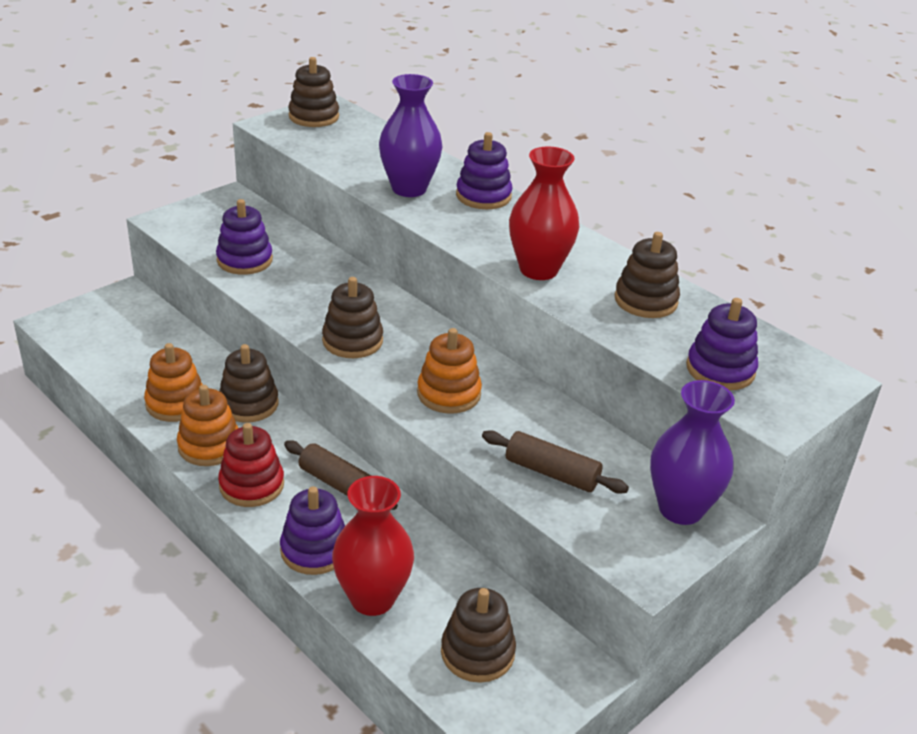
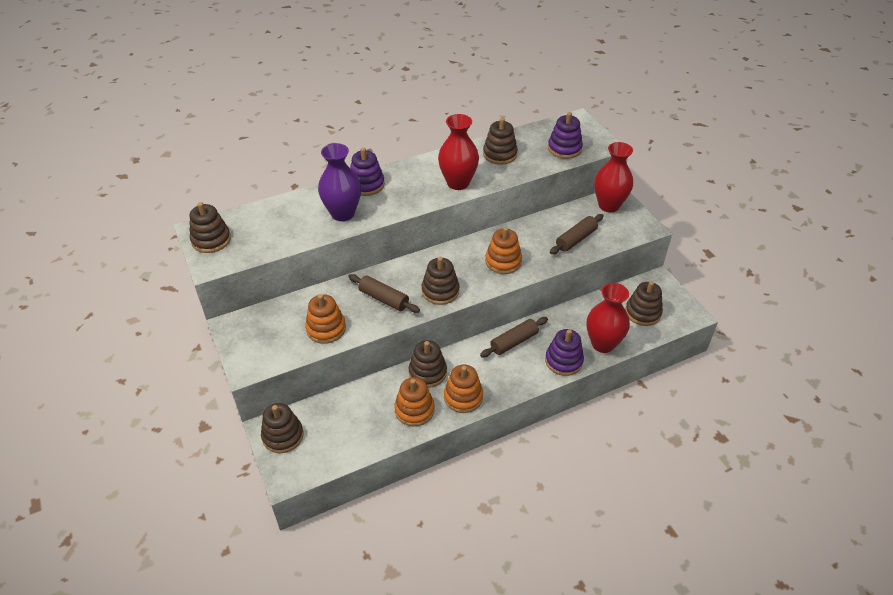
camera: 70 degrees left, 10 degrees up
(115, 306) = (283, 436): none -> brown stacking toy
(244, 260) = (326, 328): purple stacking toy -> orange stacking toy
(251, 485) = (504, 381): red stacking toy -> none
(317, 295) = (384, 299): none -> brown rolling pin
(680, 509) = (609, 205): purple vase -> red vase

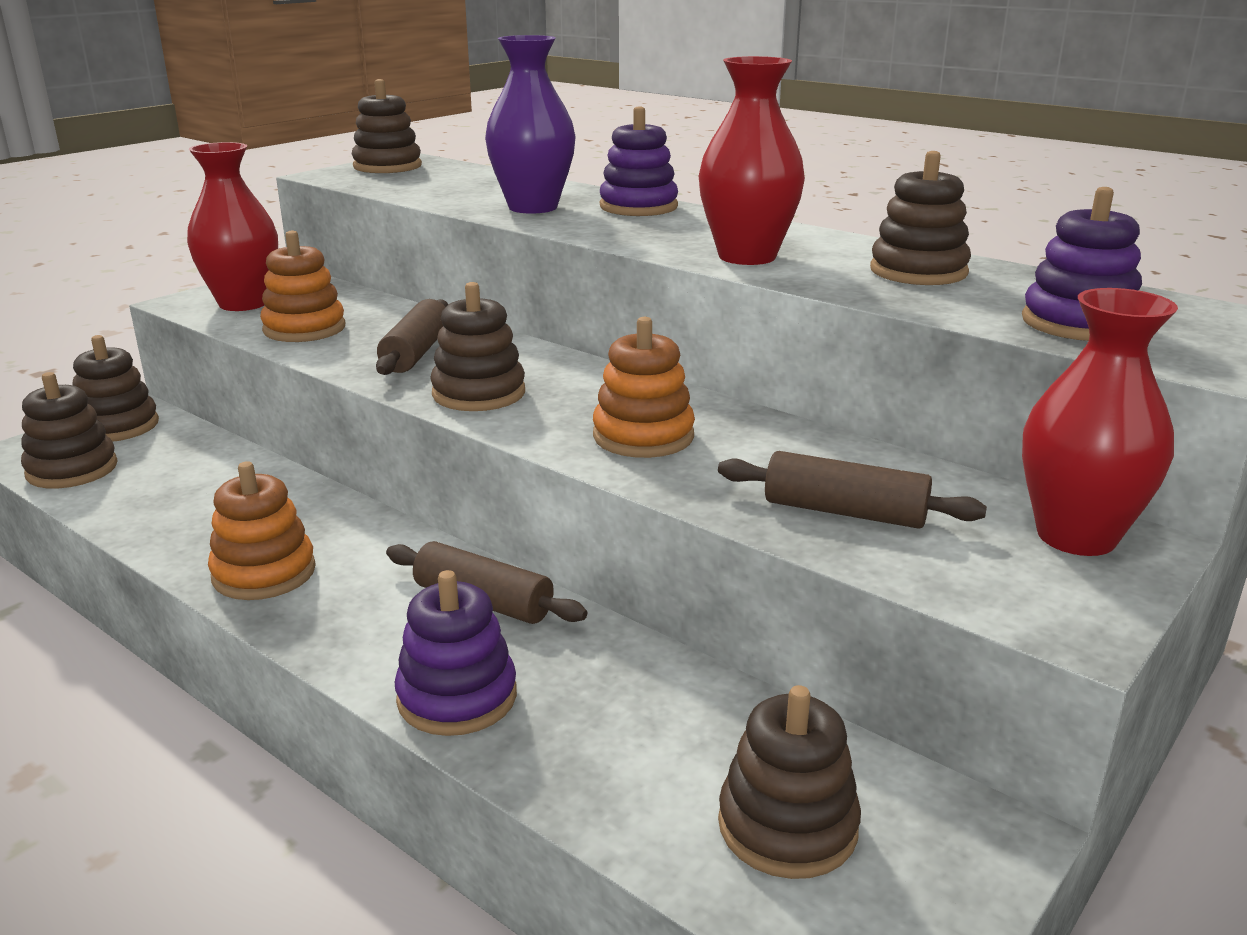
camera: 65 degrees right, 20 degrees down
(414, 410) = (208, 526): orange stacking toy -> none
(427, 372) = (325, 516): brown stacking toy -> brown stacking toy (72, 469)
(603, 344) = (573, 760): red vase -> red vase (243, 303)

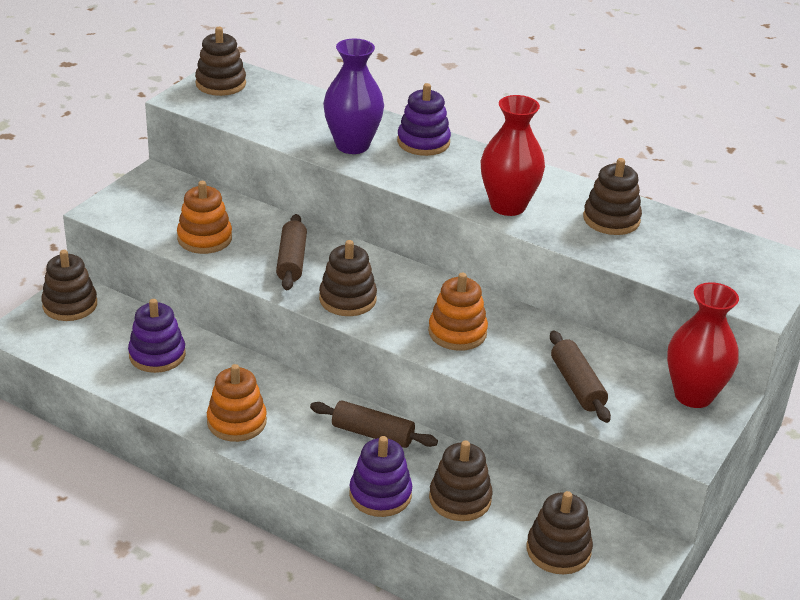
camera: 10 degrees left, 10 degrees up
(72, 469) = (65, 346): brown stacking toy -> brown stacking toy (460, 499)
(243, 303) = (146, 211): red vase -> none
(844, 512) = (577, 385): brown rolling pin -> brown rolling pin turned 60 degrees clockwise
(1078, 323) = (699, 270): purple stacking toy -> purple stacking toy (157, 355)

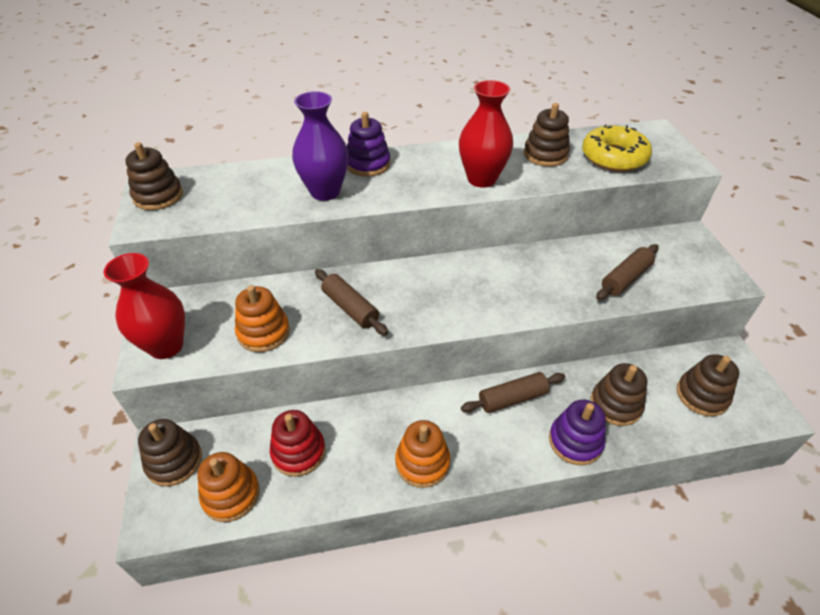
camera: 40 degrees left, 10 degrees up
(157, 355) = (298, 452): purple stacking toy -> red stacking toy
(347, 299) = (425, 312): brown stacking toy -> none
(457, 332) = (519, 289): orange stacking toy -> orange stacking toy (231, 494)
(577, 385) = (625, 278): brown rolling pin -> brown rolling pin turned 75 degrees counterclockwise
(682, 258) = (613, 157): none -> yellow donut
(693, 395) = (678, 243): red vase -> red vase (166, 346)

